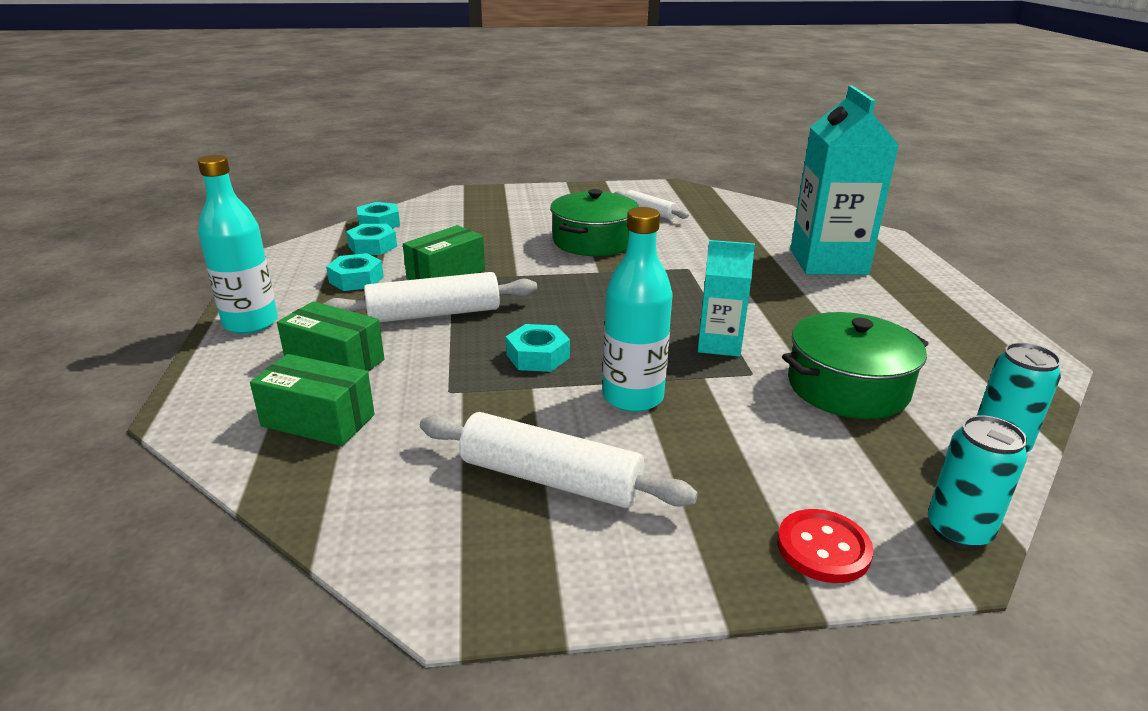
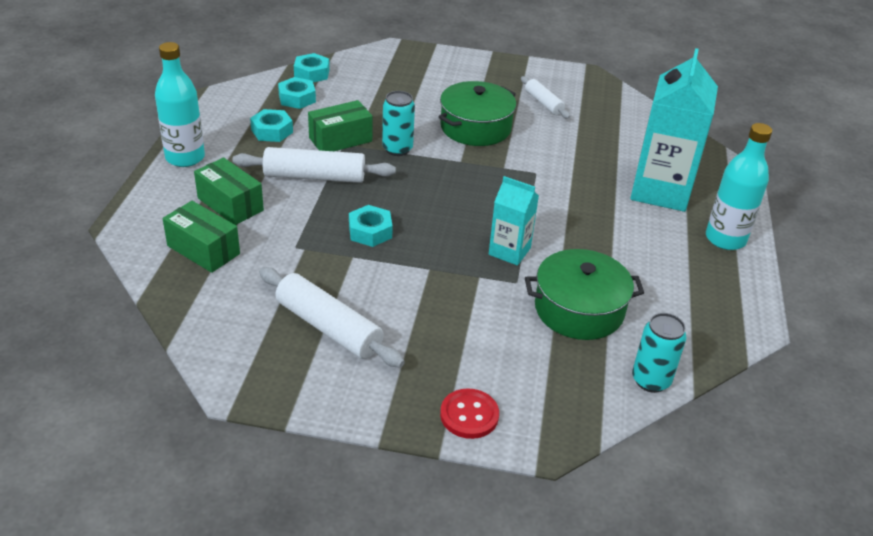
camera: 15 degrees right, 10 degrees up
(633, 397) = (417, 281): turquoise bottle -> turquoise bottle (725, 239)
(958, 531) = (565, 428): turquoise can -> turquoise can (397, 149)

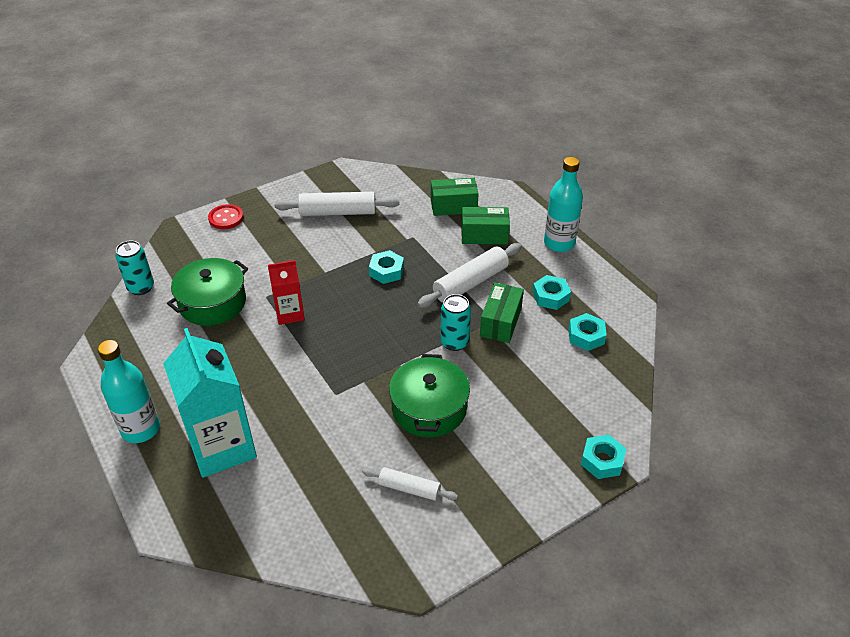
camera: 140 degrees right, 5 degrees up
(312, 73) = (621, 369): turquoise nut -> turquoise nut (602, 460)
(509, 251) = (289, 313): turquoise carton -> red carton

